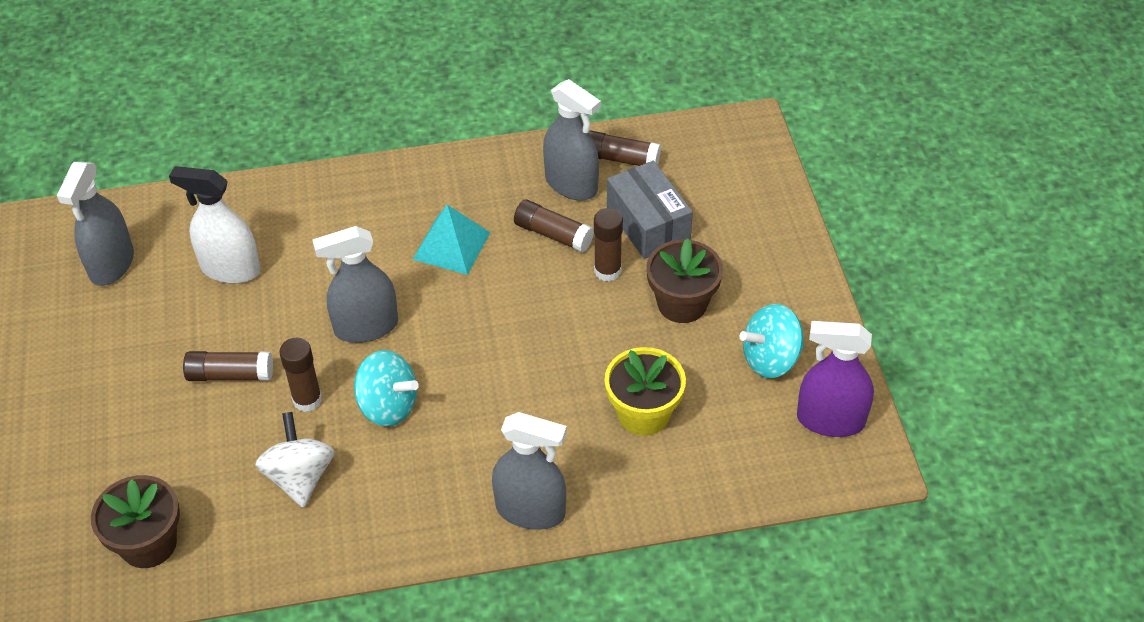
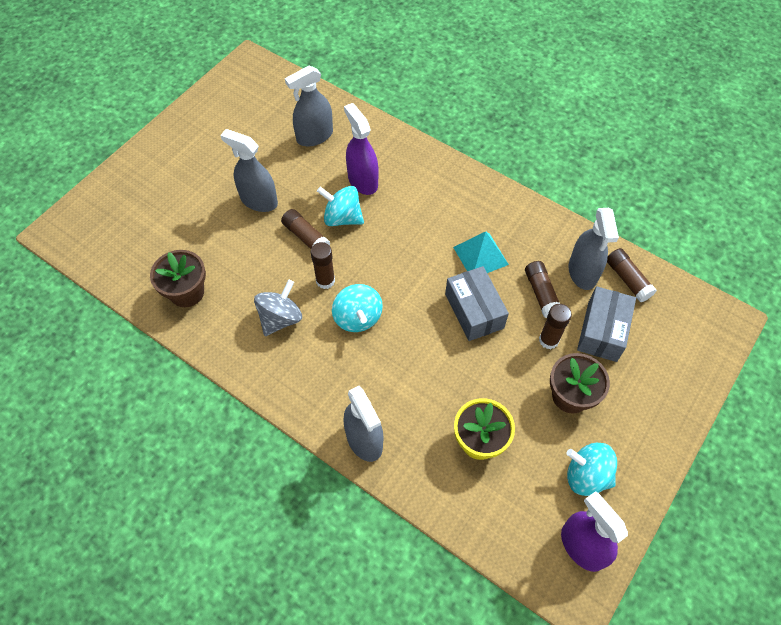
camera: 45 degrees right, 10 degrees up
(230, 269) = (362, 181): white spray bottle -> purple spray bottle
(251, 323) = (342, 218): none -> turquoise spinning top
(300, 477) = (280, 318): white spinning top -> grey spinning top
(366, 327) = (392, 265): grey spray bottle -> grey spray bottle (259, 200)
(504, 302) = (474, 311): none -> grey box

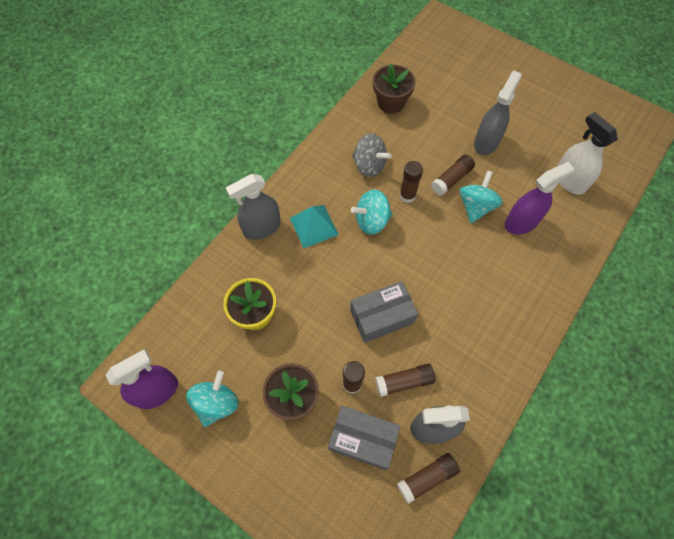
camera: 90 degrees right, 5 degrees up
(314, 136) = (569, 181): grey spray bottle -> white spray bottle
(480, 256) = (444, 326): turquoise pyramid -> turquoise pyramid (313, 226)

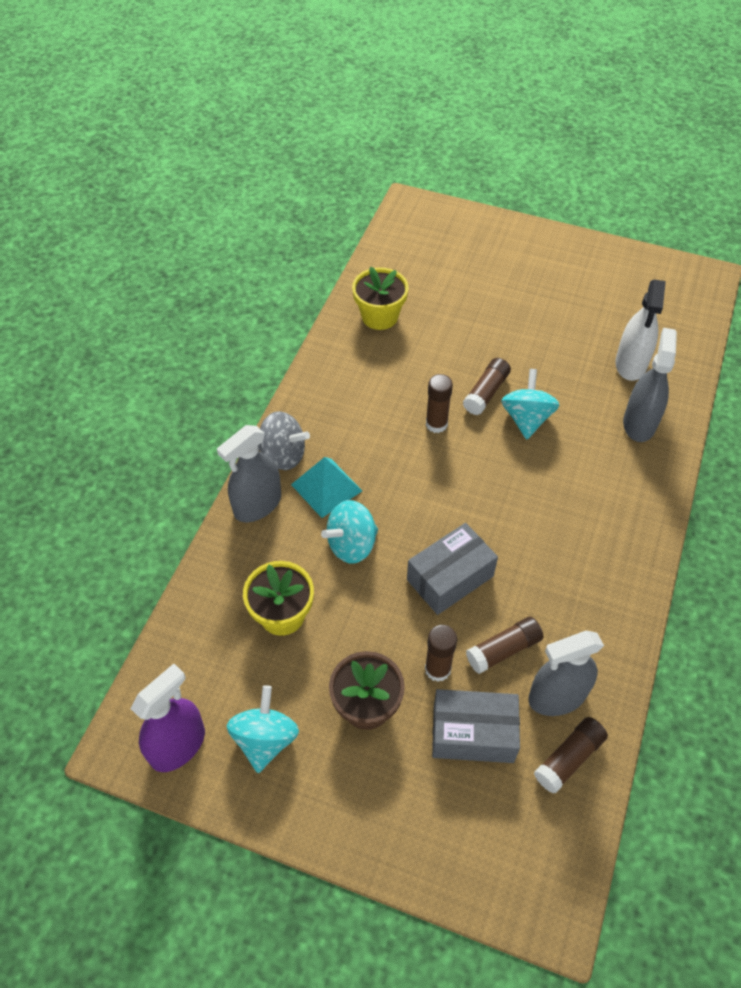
camera: 15 degrees left, 10 degrees down
(369, 165) = (376, 398): grey spinning top -> grey spinning top (283, 455)
(371, 221) = (400, 465): turquoise spinning top -> turquoise spinning top (351, 545)
(391, 102) = (380, 316): brown flower pot -> yellow flower pot
(486, 142) = (515, 340): grey spray bottle -> grey spray bottle (639, 423)
(521, 222) = (588, 425): purple spray bottle -> none
(569, 181) = (630, 364): white spray bottle -> white spray bottle turned 120 degrees counterclockwise

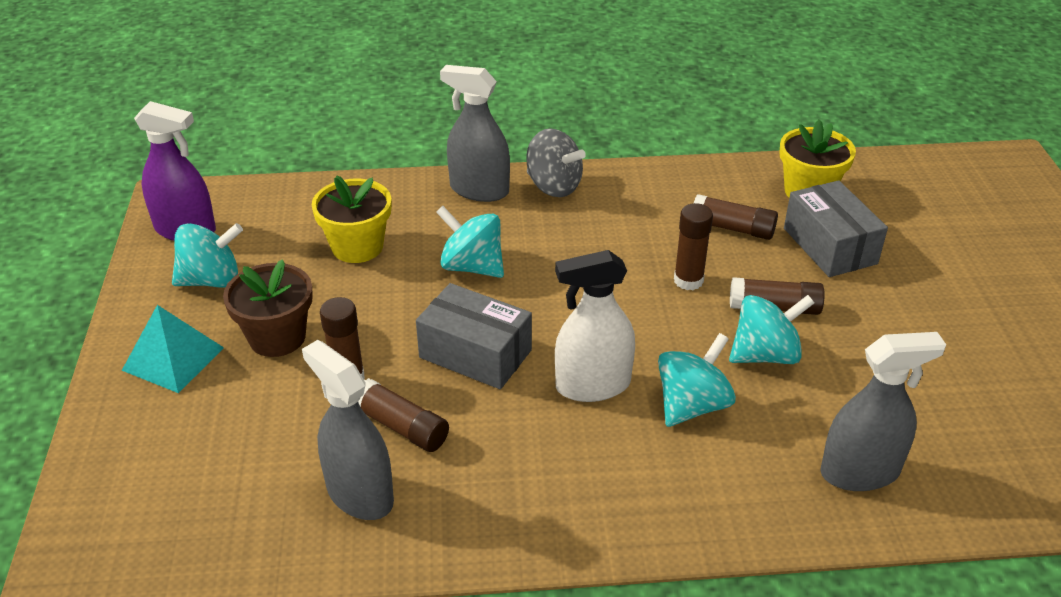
camera: 65 degrees right, 15 degrees down
(283, 455) = (553, 186): grey spinning top -> grey spinning top turned 45 degrees counterclockwise
(326, 487) = (534, 227): turquoise pyramid -> turquoise pyramid (173, 358)
(473, 733) = (278, 430): grey box -> grey box (829, 246)
(554, 476) = (692, 405): none -> turquoise spinning top
(569, 758) = (278, 528): brown glue stick -> brown glue stick (732, 228)
(630, 364) = (963, 435): white spray bottle -> white spray bottle (592, 385)

